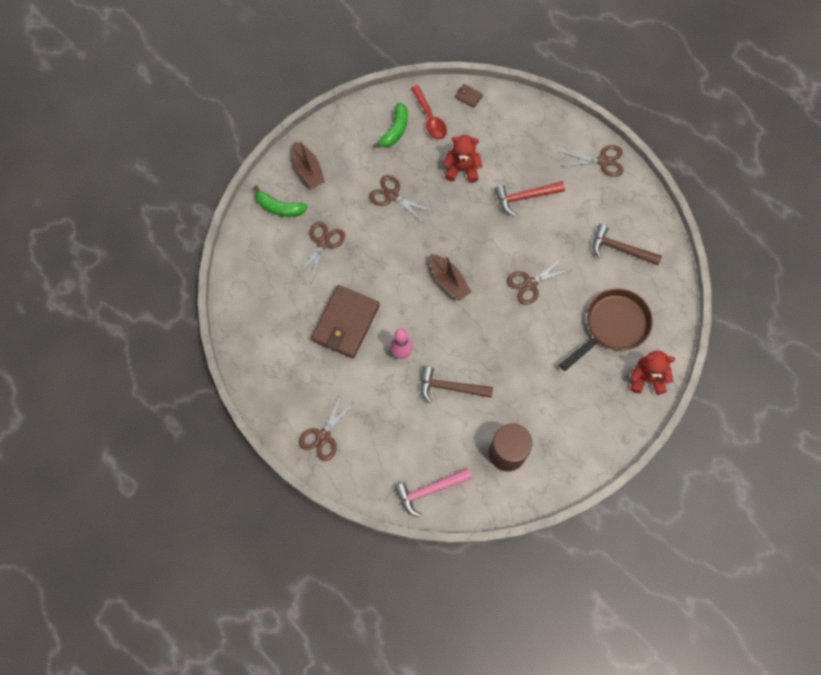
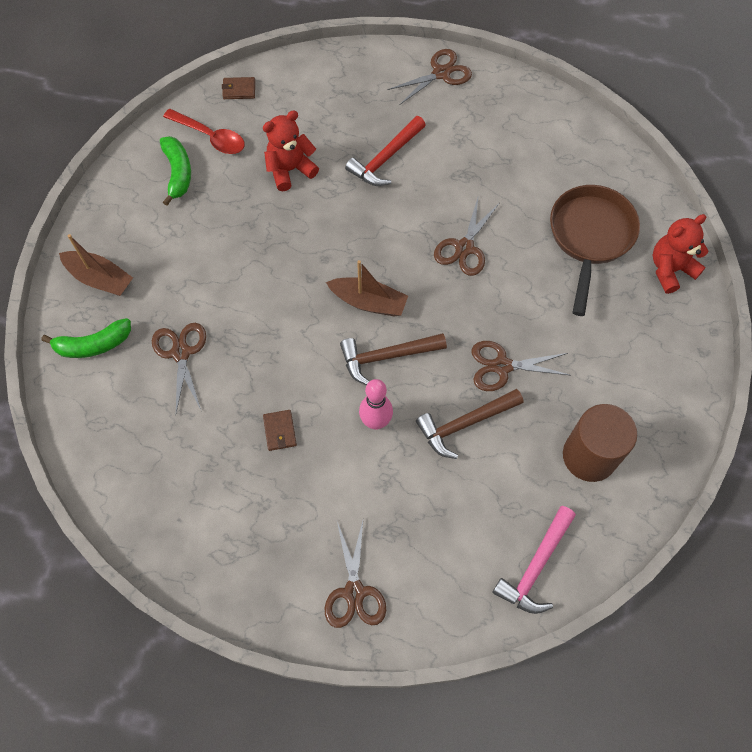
camera: 35 degrees left, 5 degrees down
(345, 323) = (280, 431): brown wallet -> brown wallet, size x0.40
(392, 195) = (228, 247): brown scissors -> brown scissors (502, 366)
(620, 249) = (531, 152): brown hammer -> brown hammer (386, 357)

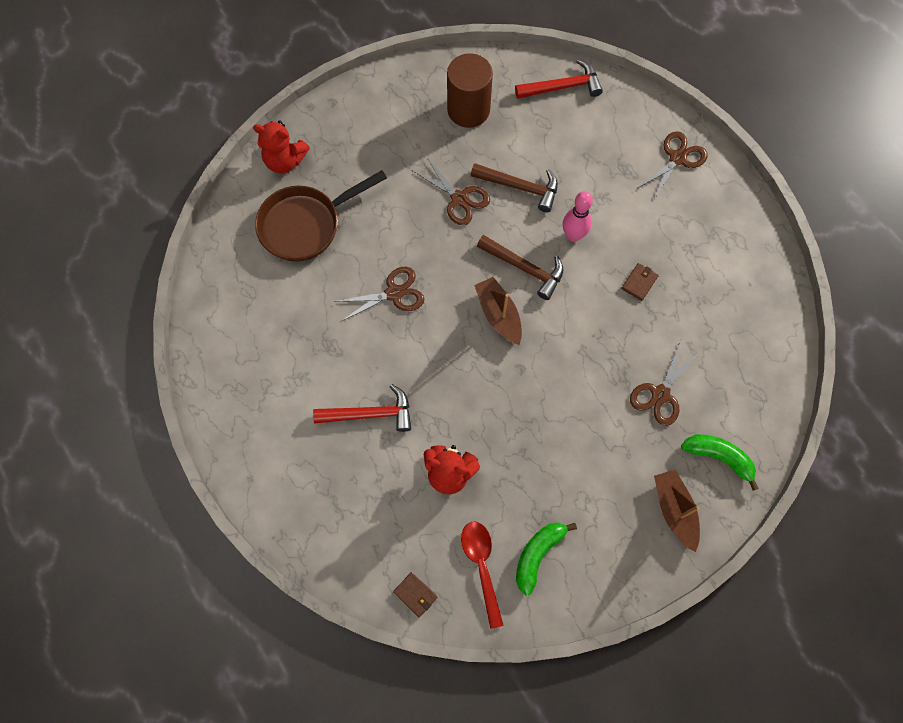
camera: 135 degrees left, 5 degrees up
(441, 73) = (245, 449): brown scissors -> none
(535, 567) = (563, 87): pink hammer -> red hammer

